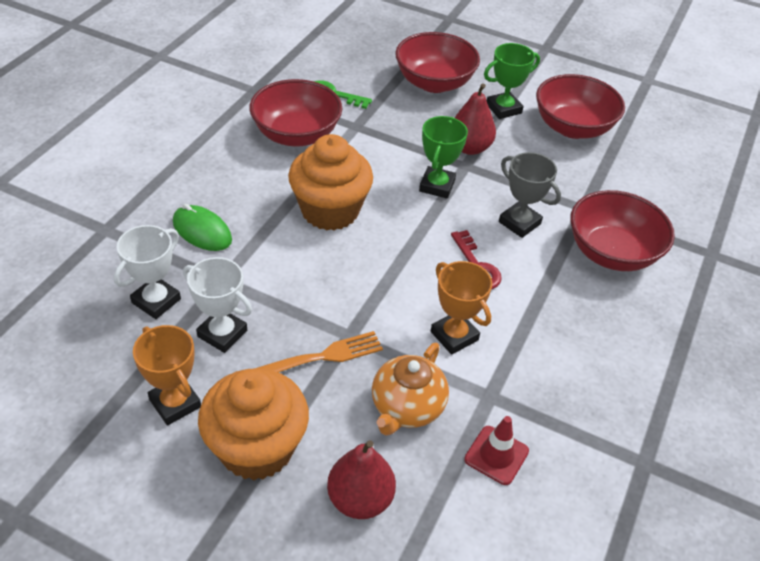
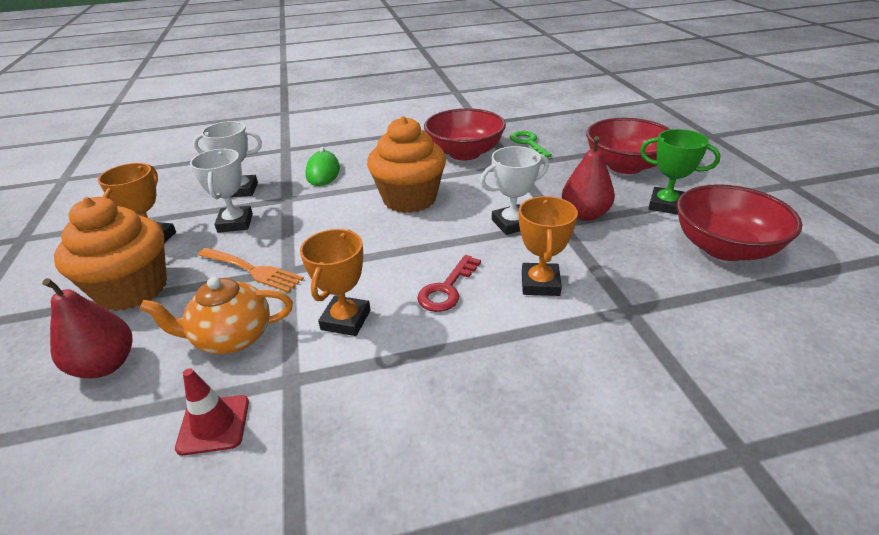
camera: 55 degrees right, 10 degrees down
(437, 186) = (512, 223): green trophy -> white trophy
(519, 223) = (540, 284): grey trophy -> orange trophy
(611, 253) = (598, 363): red bowl -> none

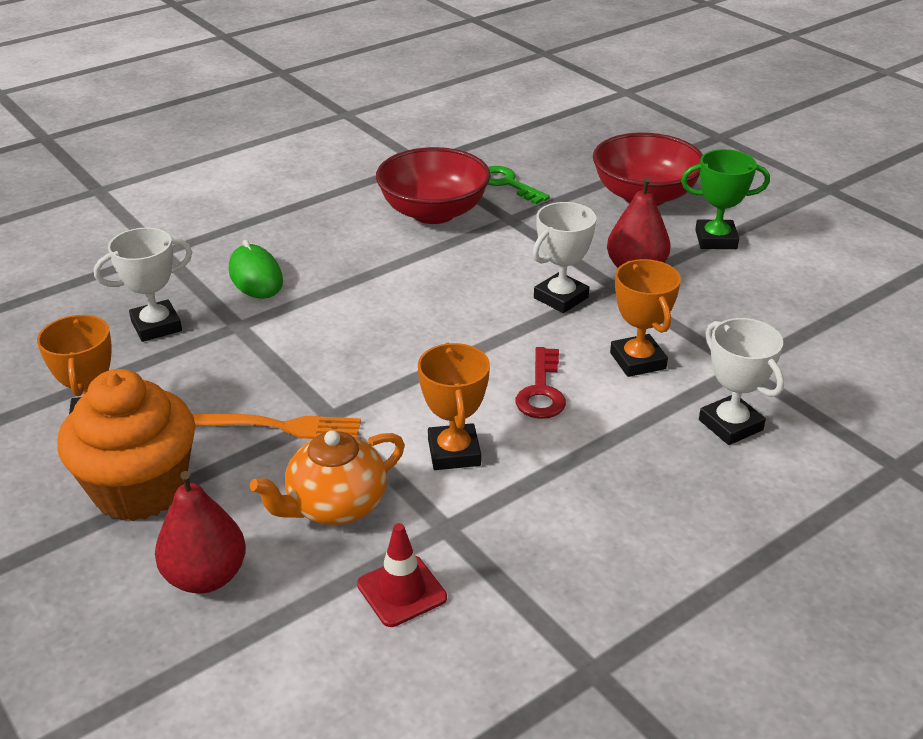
camera: 25 degrees left, 0 degrees up
(235, 223) = (196, 373): white trophy -> white trophy (730, 425)
(409, 199) = (410, 291): orange cupcake -> none
(724, 248) = (798, 279): red bowl -> none

